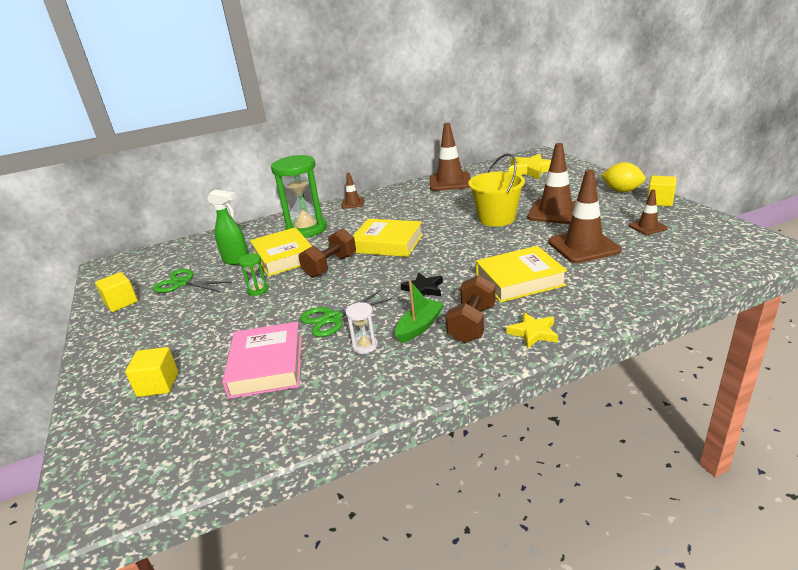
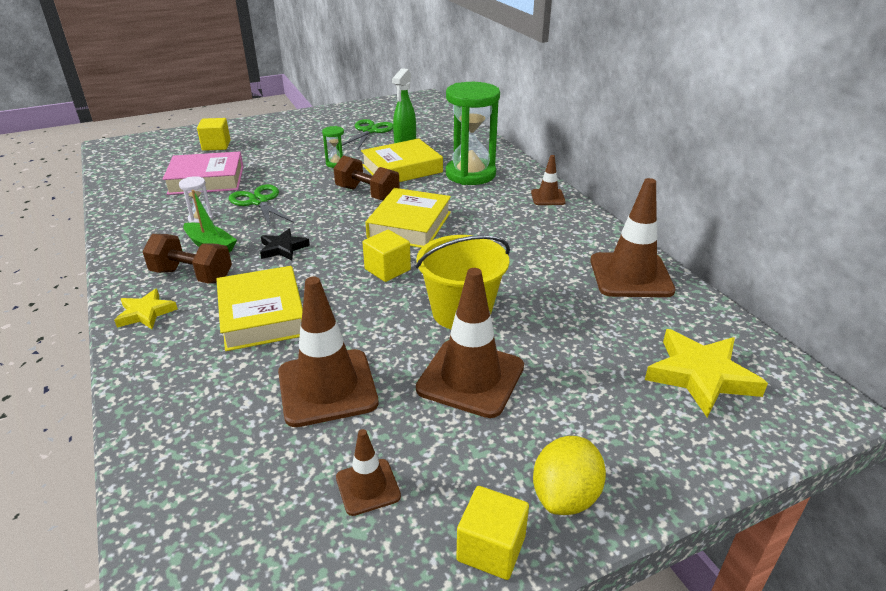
camera: 85 degrees right, 5 degrees up
(121, 302) = (348, 114): yellow cube -> yellow cube (387, 269)

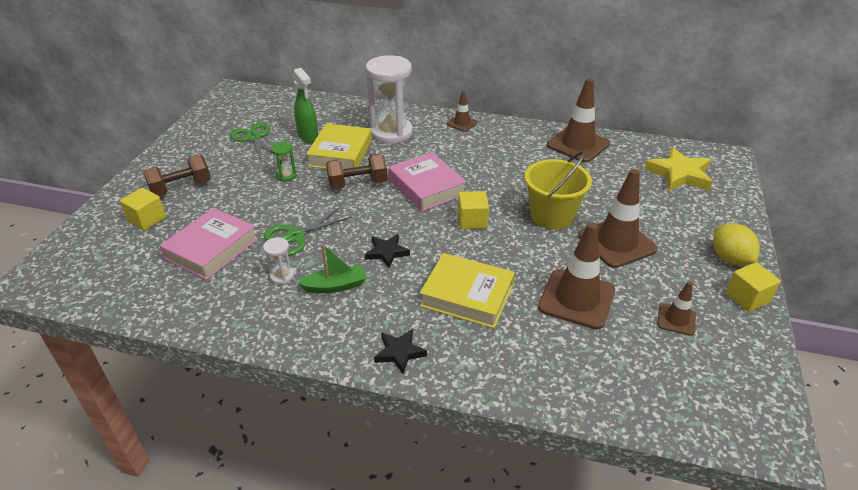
camera: 50 degrees left, 5 degrees up
(146, 313) = (399, 352): yellow star -> black star
(192, 276) = (371, 311): brown dumbbell -> brown dumbbell (181, 188)
(259, 202) = (295, 236): green scissors -> green scissors turned 45 degrees counterclockwise
(410, 225) = (427, 187): yellow book -> pink book
(470, 174) = (391, 133): green hourglass -> white hourglass

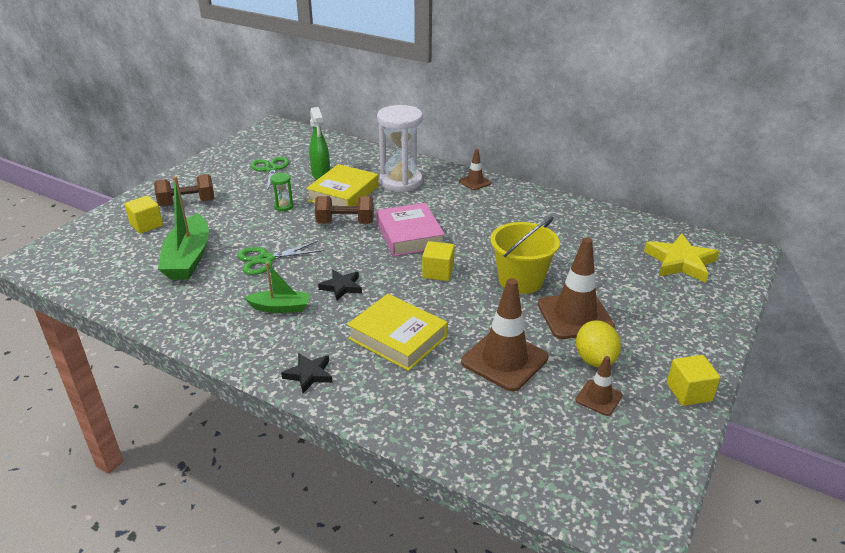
camera: 15 degrees right, 5 degrees down
(212, 249) = (188, 258): pink book -> green boat
(282, 276) = (237, 291): white hourglass -> none
(578, 145) = (584, 218): brown traffic cone -> none
(729, 258) = (691, 351): yellow lemon -> yellow lemon (595, 359)

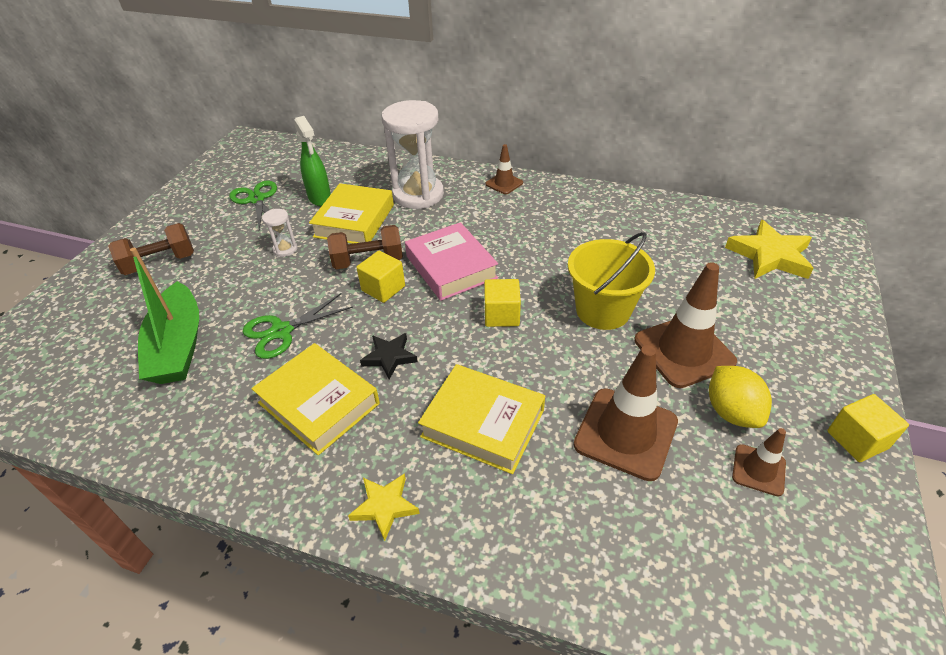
camera: 10 degrees left, 10 degrees up
(146, 225) = (111, 304): yellow cube -> yellow cube (383, 288)
(280, 307) = (318, 403): green boat -> yellow book
(283, 206) = (285, 249): green hourglass -> white hourglass
(309, 374) = (384, 506): black star -> yellow star

